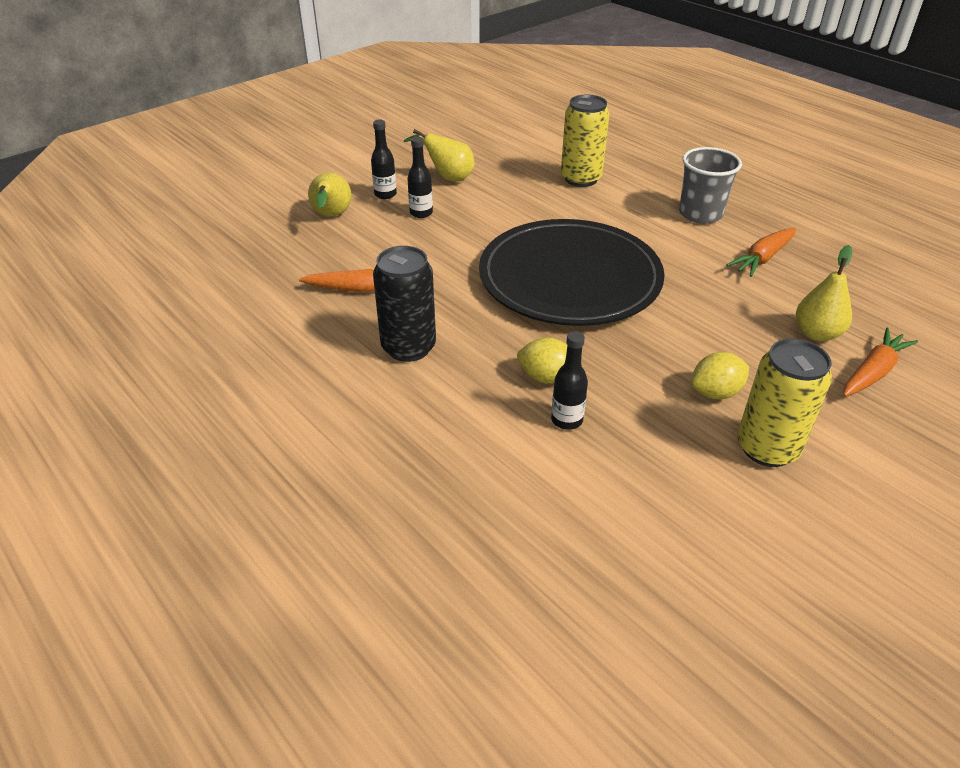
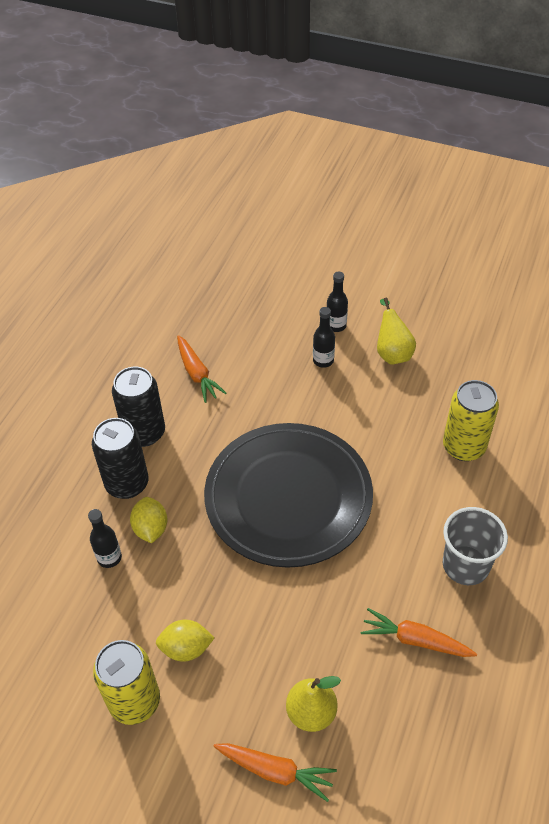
camera: 65 degrees right, 10 degrees up
(331, 216) = (281, 310): yellow pear -> none
(471, 379) = (127, 483): none -> black can
(715, 392) = (186, 648): yellow lemon -> yellow lemon turned 45 degrees counterclockwise

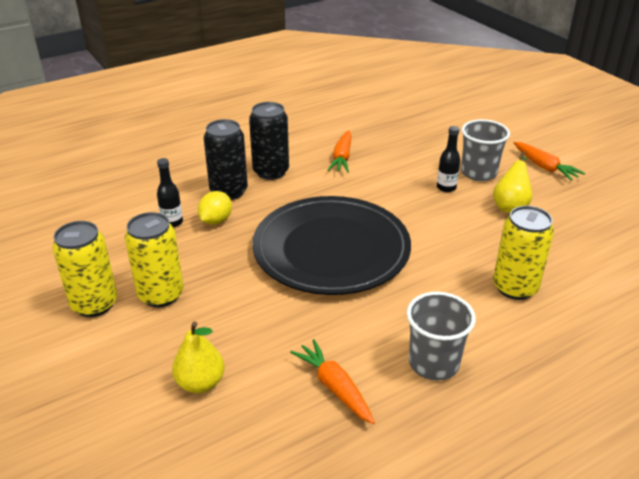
camera: 35 degrees right, 15 degrees down
(186, 648) = (161, 295): yellow lemon -> yellow can
(275, 771) = (133, 401): orange carrot -> orange carrot (544, 167)
(336, 325) = (478, 173): black bottle -> grey cup

